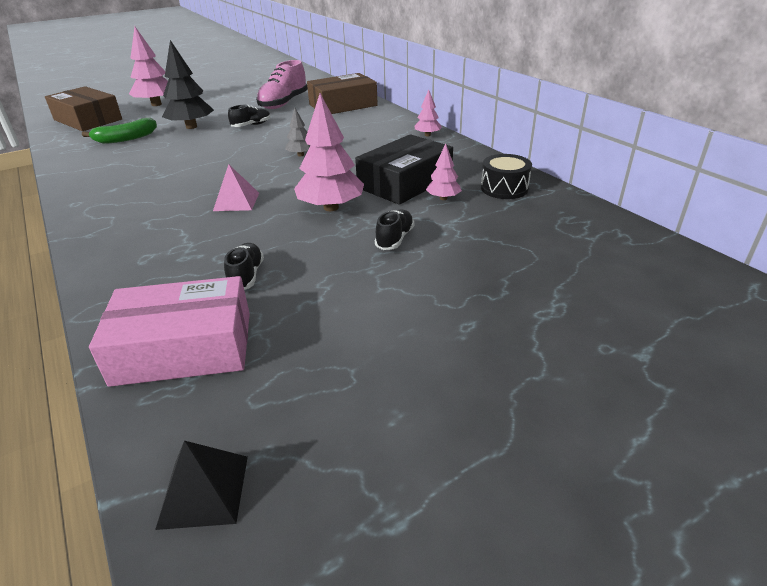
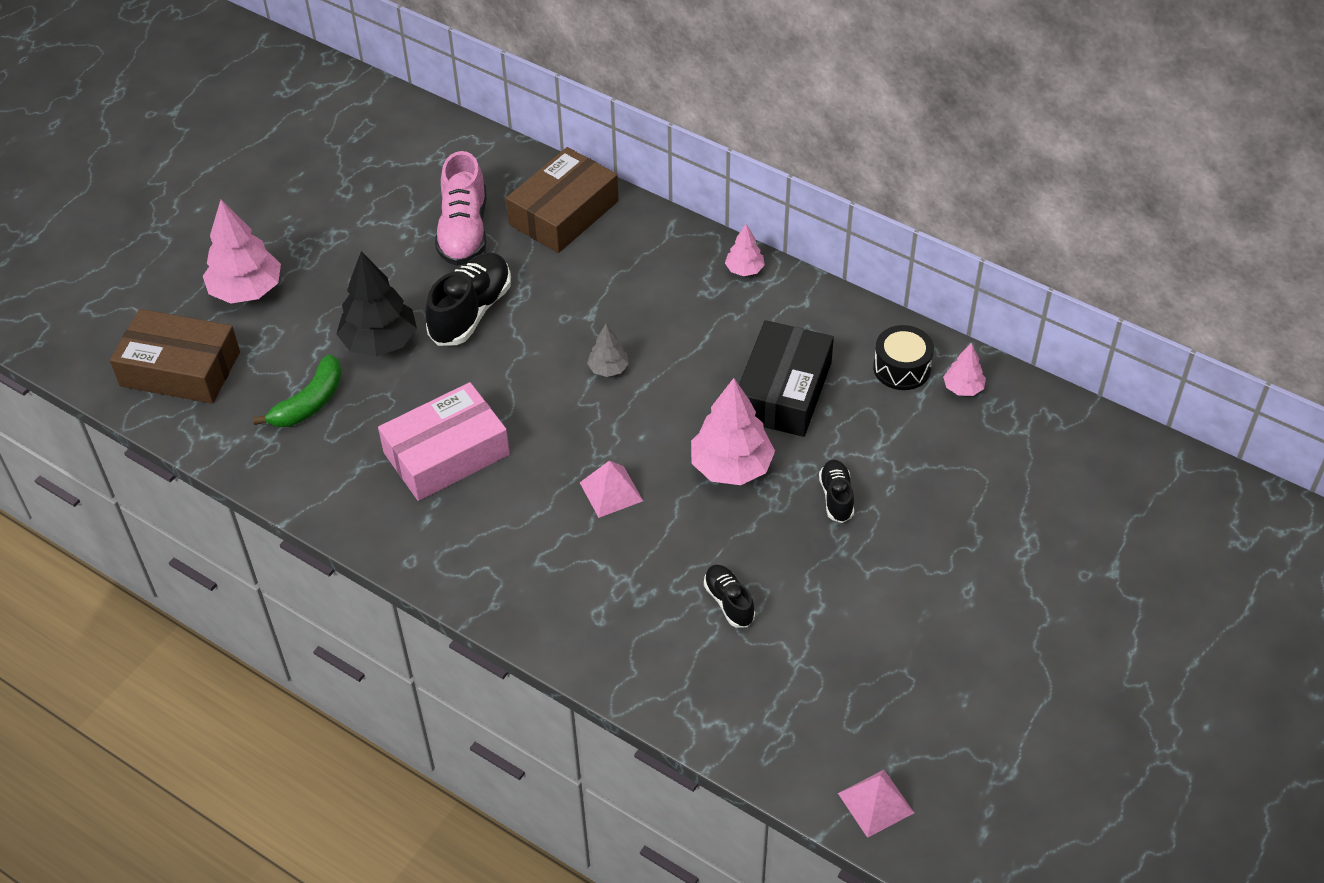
camera: 25 degrees left, 15 degrees up
(184, 348) = (749, 702): pink box -> pink box (446, 454)
(204, 491) = (875, 803): black pyramid -> pink pyramid
(251, 125) = (471, 312): black shoe -> black shoe, size x1.83
(443, 198) = (845, 409): pink tree -> pink tree (963, 388)

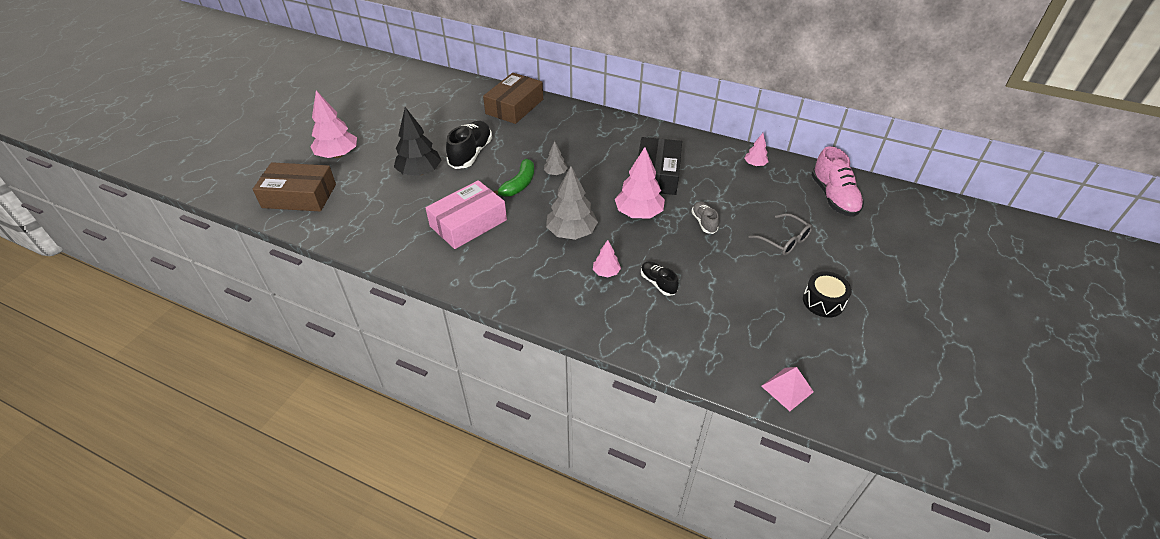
camera: 10 degrees left, 5 degrees down
(310, 403) = (381, 205): green banana -> green banana (519, 184)
(464, 231) = (460, 118): pink shoe -> pink shoe (833, 197)
(611, 491) = (571, 232): pink pyramid -> grey tree
(744, 269) = (619, 123): pink tree -> pink tree (606, 272)
(836, 497) = (704, 222): black shoe -> grey shoe
(901, 368) = (718, 158): black drum -> black drum (823, 301)
(961, 549) = (784, 241): none -> grey glasses

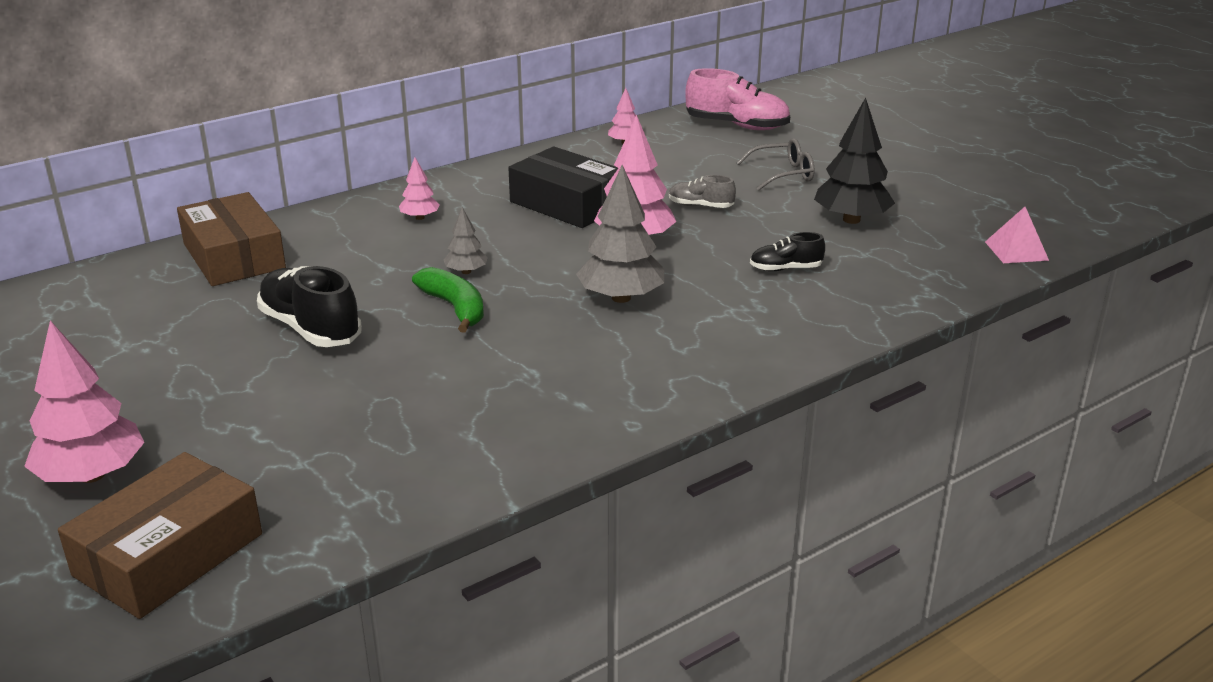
camera: 60 degrees left, 15 degrees down
(420, 172) = (292, 391): black tree -> black tree (851, 220)
(468, 223) = (498, 377): pink box -> none
(606, 272) = (731, 297): pink tree -> pink tree (420, 217)
(823, 301) = (900, 189): black drum -> none

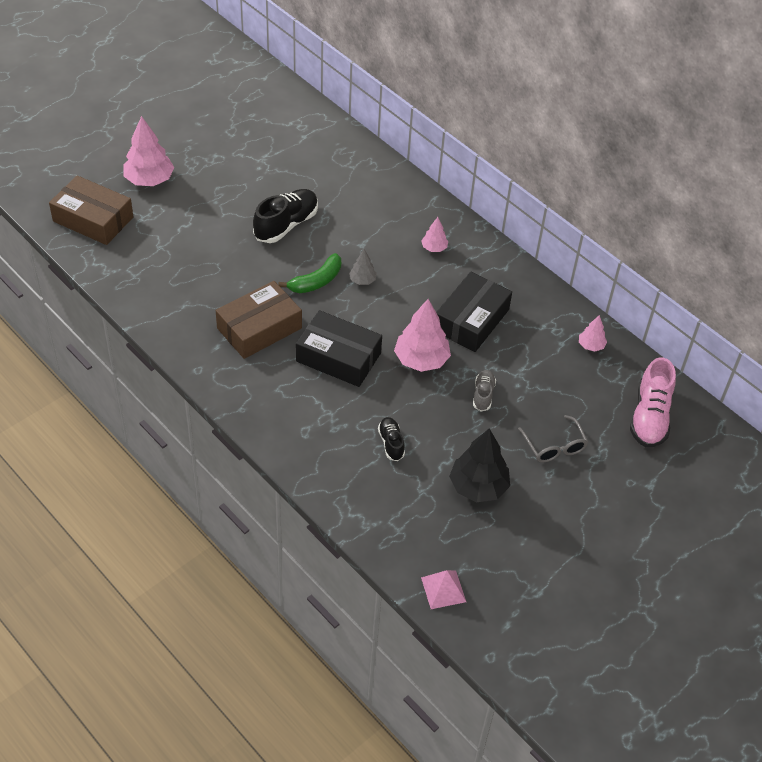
camera: 80 degrees right, 20 degrees up
(234, 256) = (366, 176): brown box -> brown box (259, 328)
(621, 298) = (338, 357): grey tree -> black box

